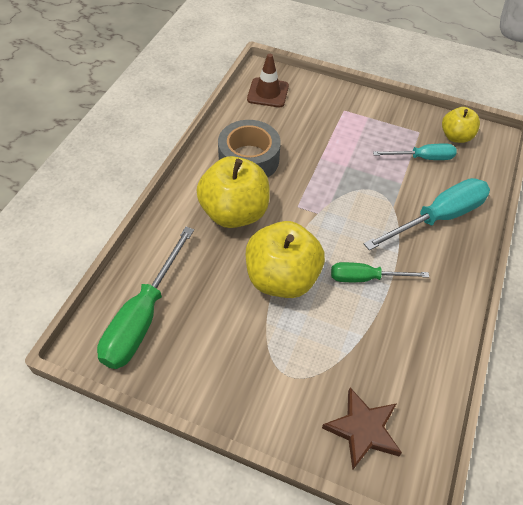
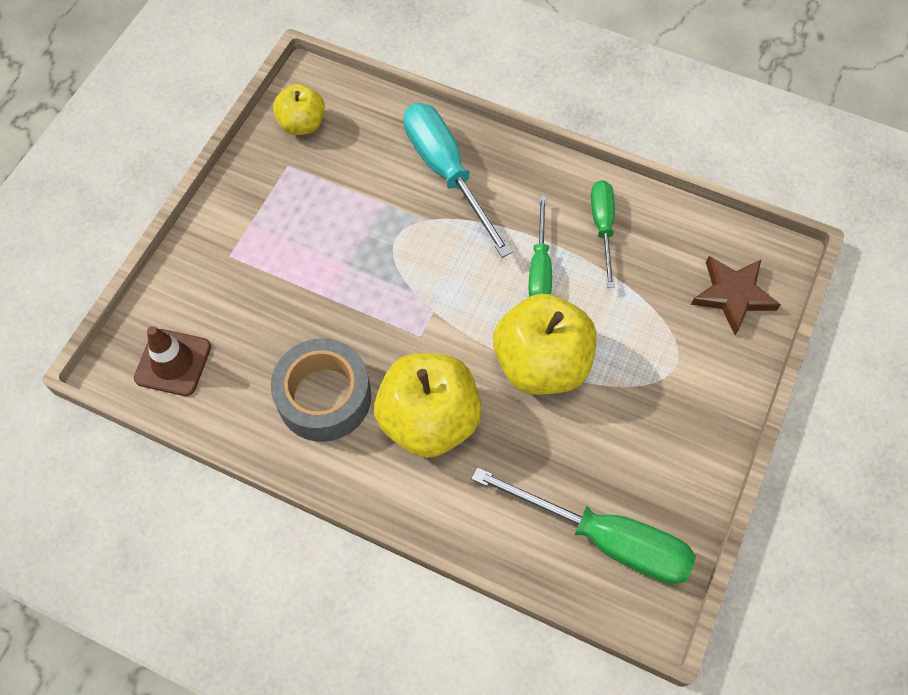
camera: 85 degrees left, 10 degrees up
(412, 324) = (602, 227): none -> green screwdriver
(422, 158) = (340, 170): turquoise screwdriver -> none

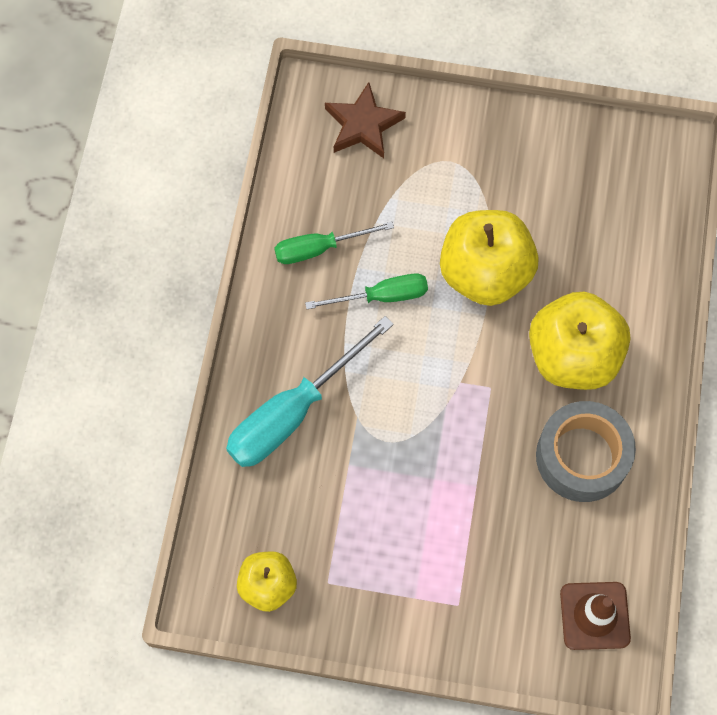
camera: 105 degrees left, 5 degrees up
(605, 538) = (630, 190): green screwdriver -> none

